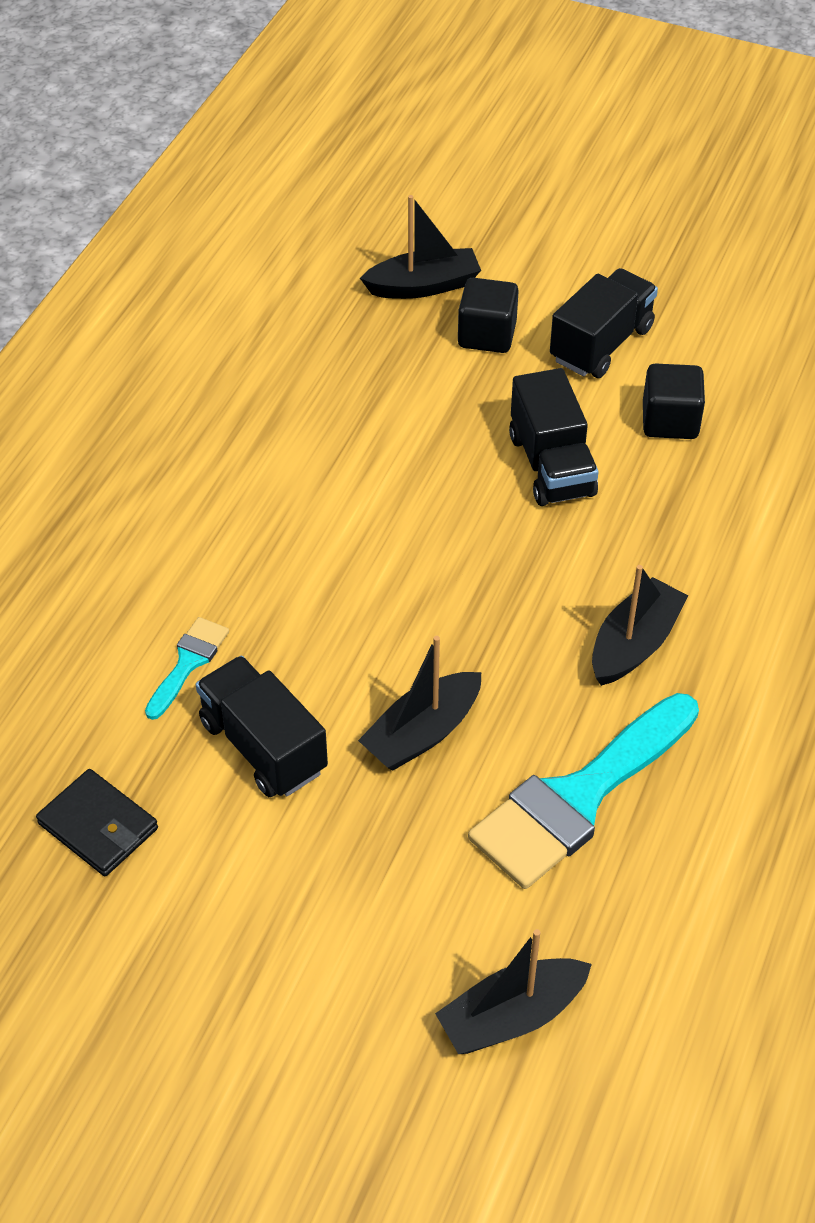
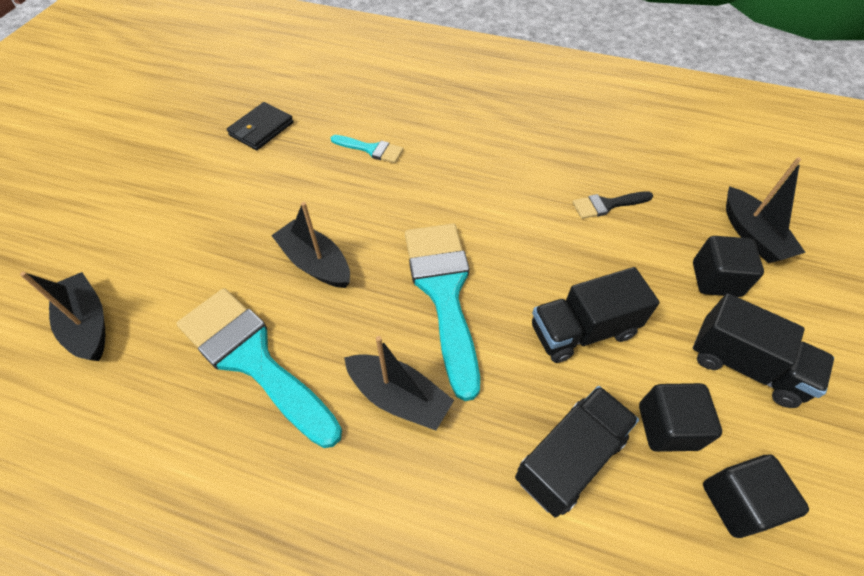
camera: 85 degrees right, 5 degrees up
(263, 746) = (309, 187): black truck -> black truck (569, 458)
(354, 404) = (607, 205): none -> black brush
(485, 590) = (443, 292): none -> turquoise brush
(744, 391) = (738, 502): none -> black cube

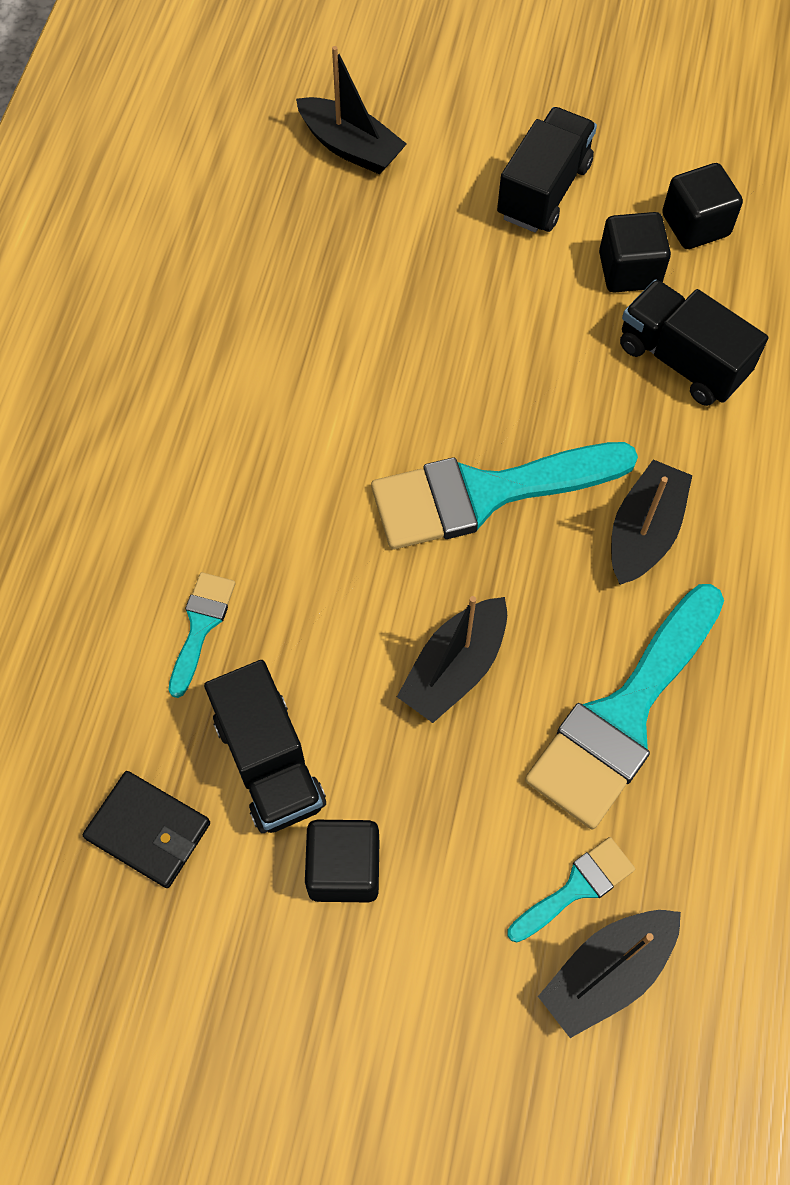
camera: 95 degrees left, 10 degrees up
(148, 314) = (576, 887): none -> turquoise brush
(582, 331) = (522, 339): black truck -> black truck (269, 762)
(607, 205) = (309, 297): black brush -> none
(716, 279) = (426, 196): black cube -> black cube (344, 868)
(752, 235) = (350, 147): black boat -> black boat turned 60 degrees clockwise

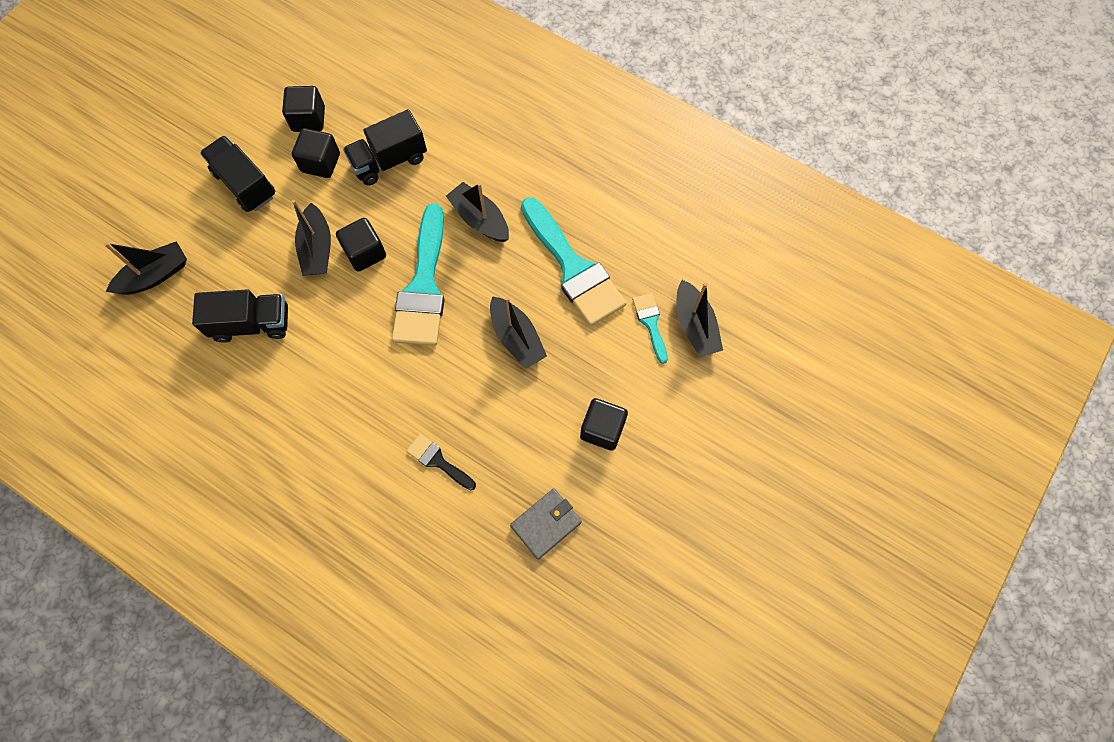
camera: 70 degrees left, 5 degrees up
(148, 831) = (546, 524): black wallet -> grey wallet
(201, 625) = (438, 461): turquoise brush -> black brush
(269, 762) = (532, 448): black truck -> black truck (252, 323)
(483, 324) = (317, 248): none -> black boat
(505, 390) = (365, 253): none -> black cube

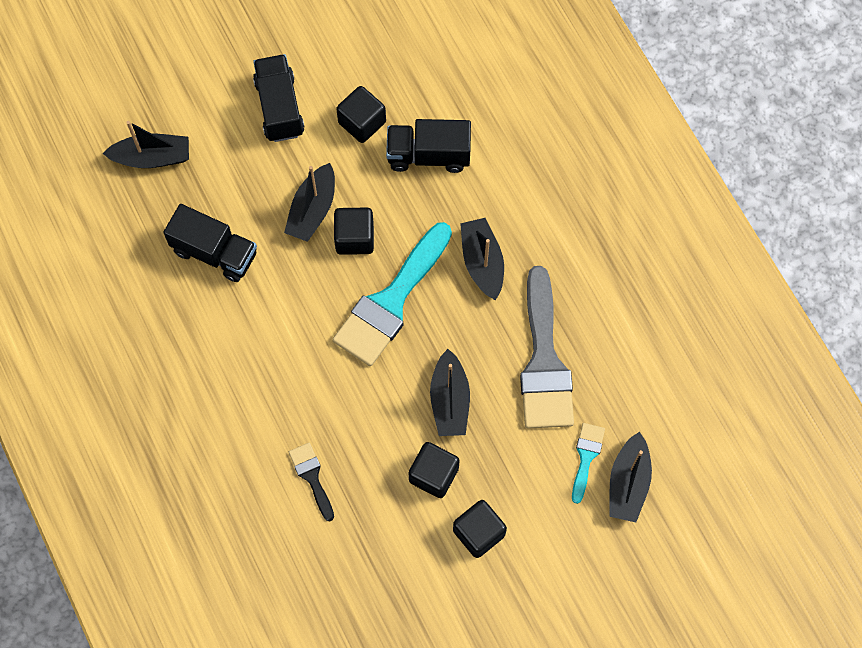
camera: 30 degrees right, 0 degrees up
(308, 119) = (374, 70): black cube -> black cube (434, 474)
(546, 524) = (376, 590): grey wallet -> none
(573, 268) = (544, 361): turquoise brush -> grey brush

